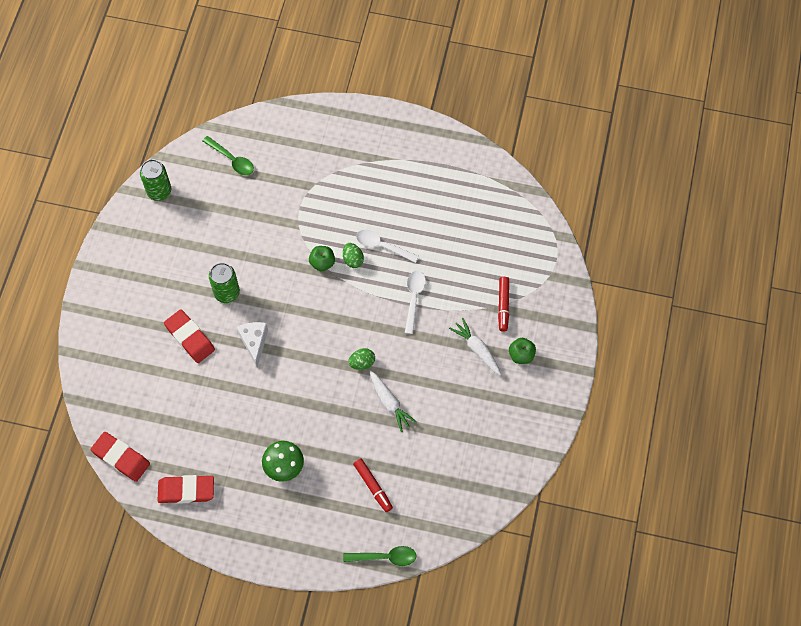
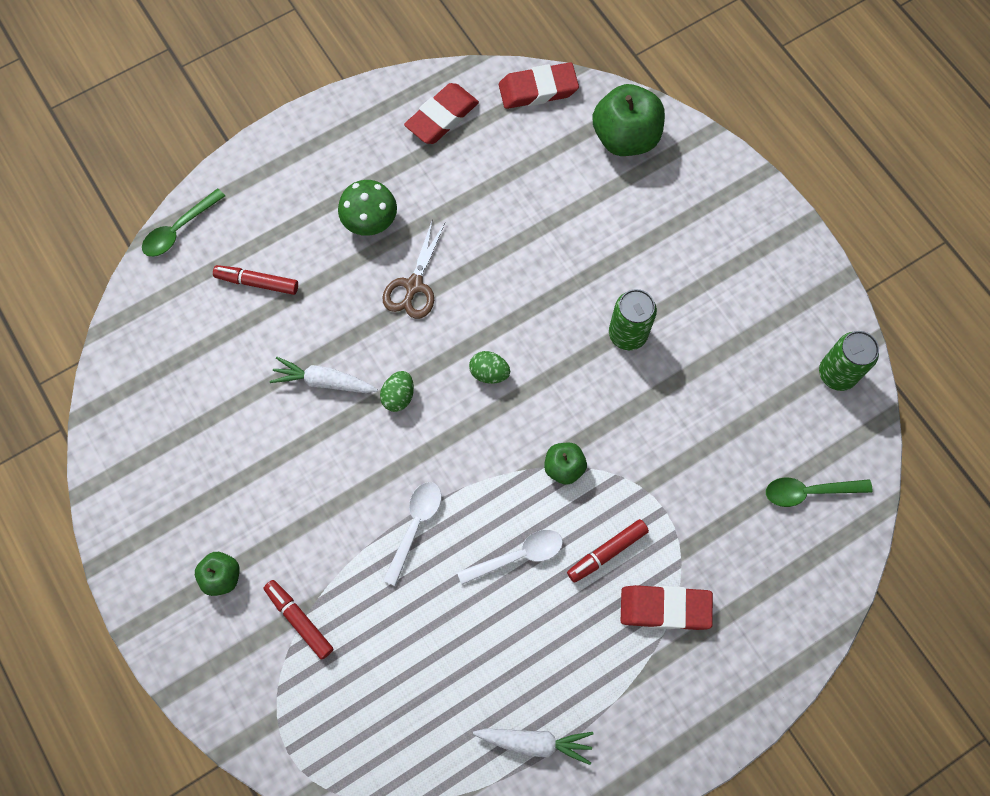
camera: 135 degrees right, 5 degrees up
(111, 388) = (625, 138): none -> green apple
(190, 338) = (609, 253): red eraser -> red eraser (665, 608)
(254, 342) = (537, 310): white cheese -> none
(298, 410) = (414, 286): none -> brown scissors
(343, 213) = (607, 552): none -> red marker
(353, 259) = (534, 505): green egg -> green egg (489, 373)
(414, 298) = (415, 526): white spoon -> white spoon turned 120 degrees counterclockwise
(477, 349) = (282, 534): white carrot -> white carrot (535, 742)

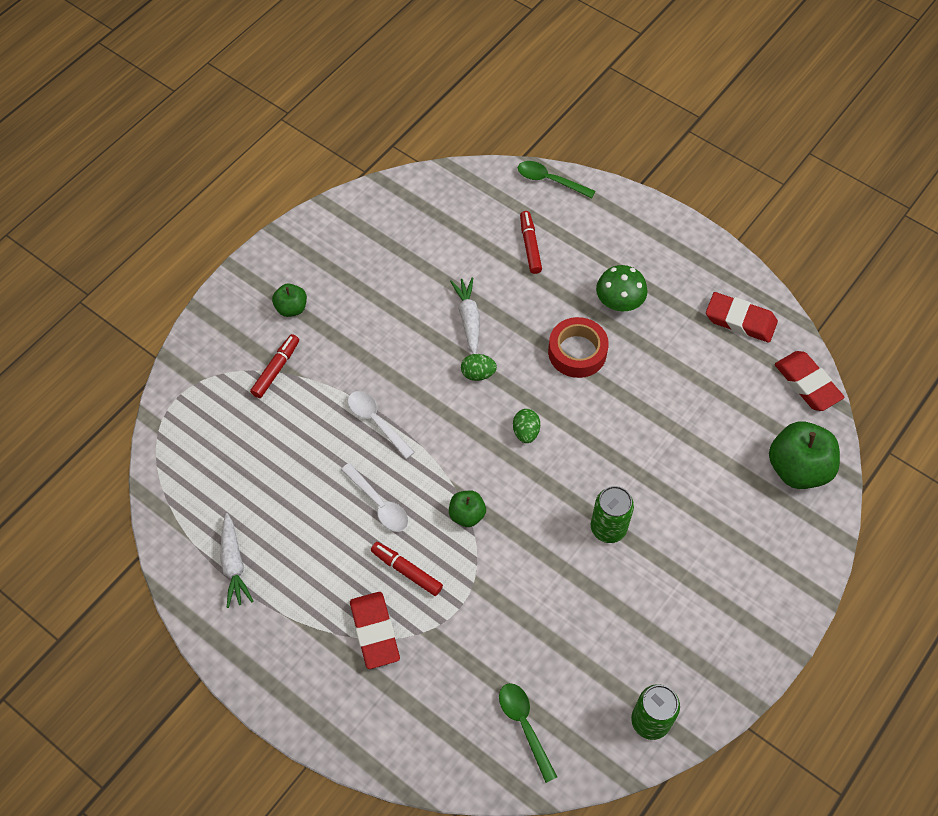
camera: 70 degrees right, 10 degrees down
(414, 286) = (577, 352): brown scissors -> red tape
(415, 526) = (376, 422): white spoon -> white spoon turned 135 degrees counterclockwise

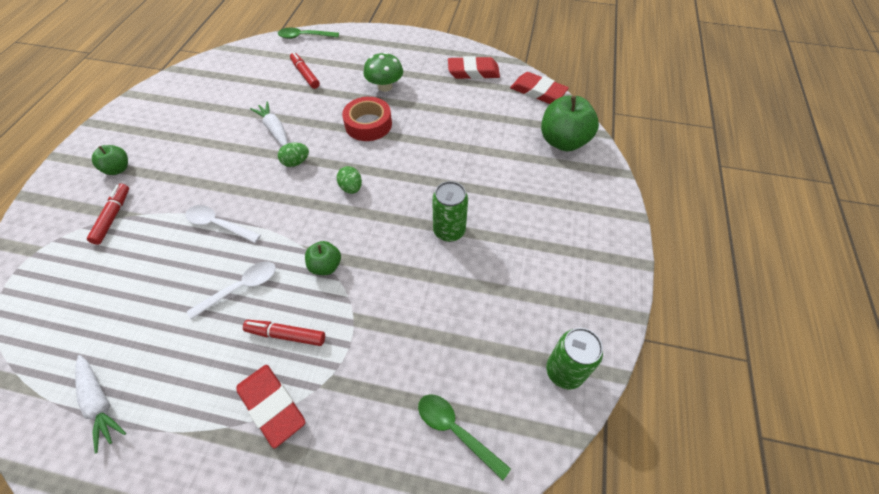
camera: 25 degrees left, 5 degrees down
(379, 504) = (241, 288): white spoon -> white spoon turned 60 degrees counterclockwise

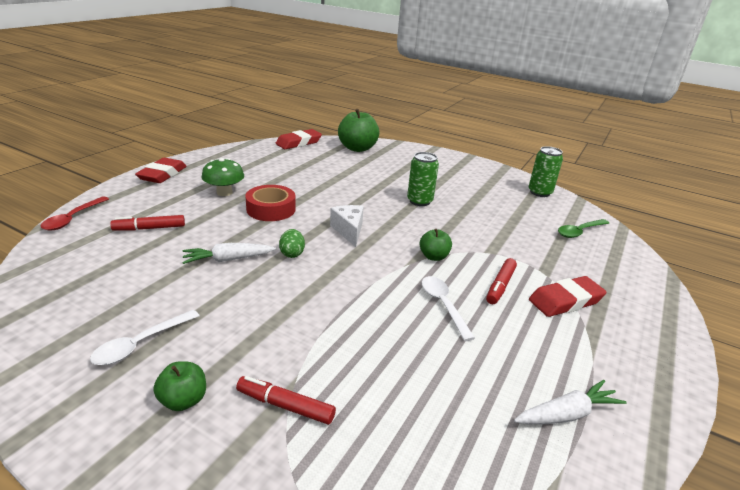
camera: 75 degrees left, 25 degrees down
(219, 225) = (352, 312): white spoon -> white spoon (141, 344)
(304, 37) = (73, 218): green spoon -> red spoon
(351, 188) = (349, 231): green egg -> white cheese
(473, 72) = (249, 156): red eraser -> red eraser (162, 174)

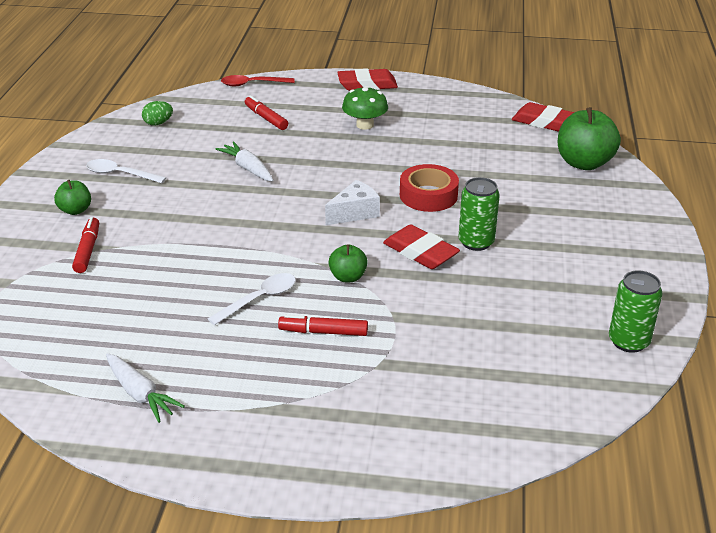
camera: 70 degrees right, 5 degrees up
(271, 209) = (356, 159): red tape -> red tape (428, 195)
(292, 253) = (283, 195): green egg -> green egg (158, 123)
(565, 301) = (328, 384): red eraser -> red eraser (420, 252)
(579, 232) = (527, 390): green spoon -> none

